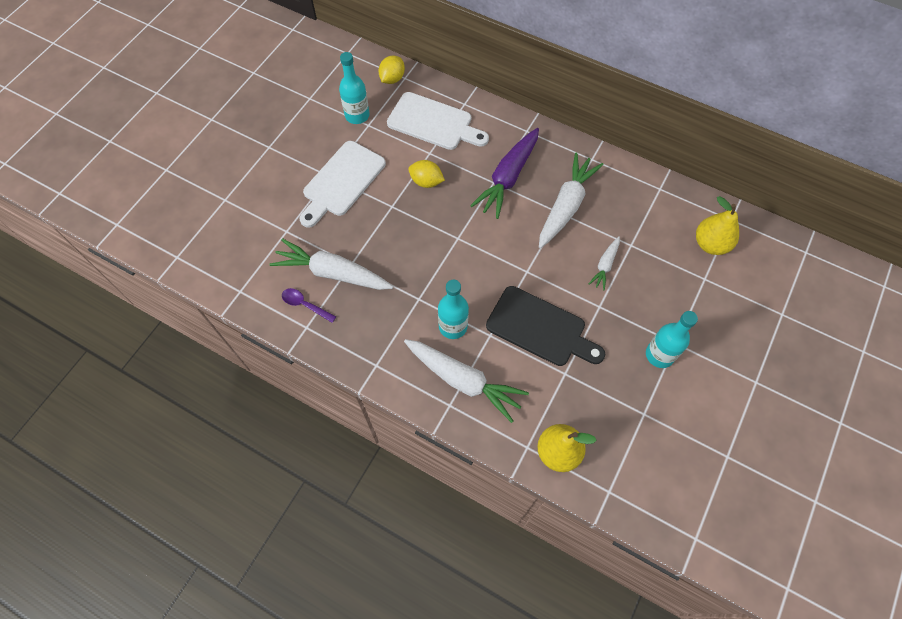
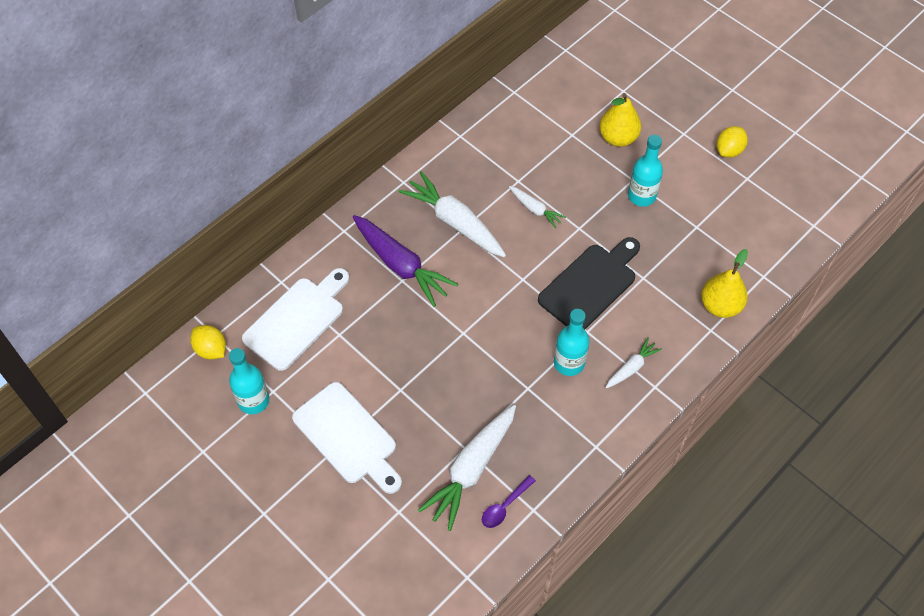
camera: 75 degrees left, 5 degrees down
(426, 182) = (379, 346): yellow lemon -> yellow lemon (729, 150)
(463, 380) = (631, 367): white carrot -> white carrot, size x0.52
(710, 244) = (536, 117): yellow pear -> yellow pear (618, 138)

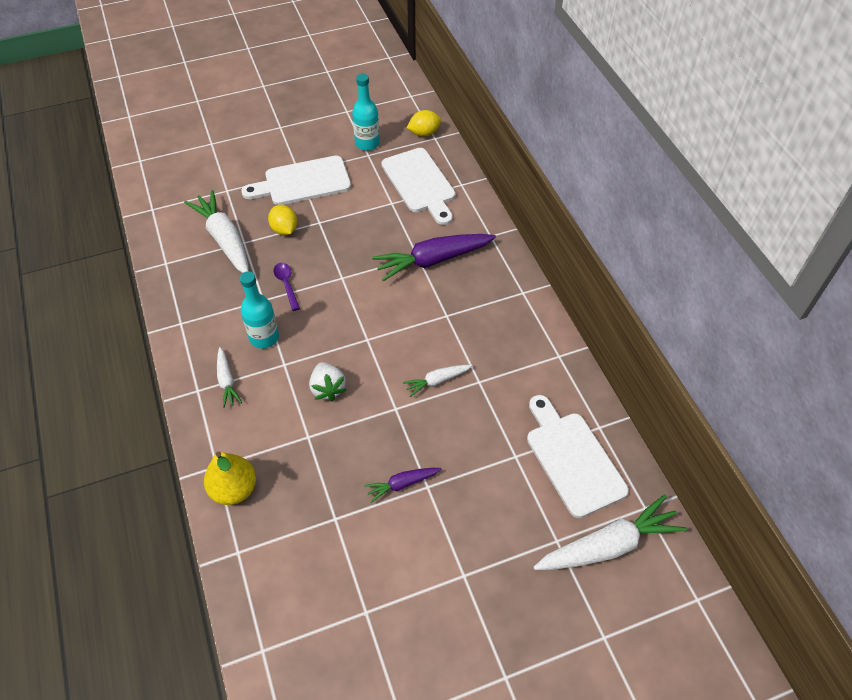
camera: 115 degrees right, 5 degrees down
(454, 222) = (457, 313): white carrot -> white carrot (608, 545)
(505, 506) = (182, 248): purple spoon -> purple spoon (286, 284)
(552, 100) = (572, 459): none -> white cutting board
(590, 285) = (328, 388): black cutting board -> white strawberry
(618, 138) = (490, 500): yellow pear -> none
(641, 196) = (402, 484): turquoise bottle -> purple carrot
(729, 150) = (414, 614): yellow lemon -> yellow lemon (284, 229)

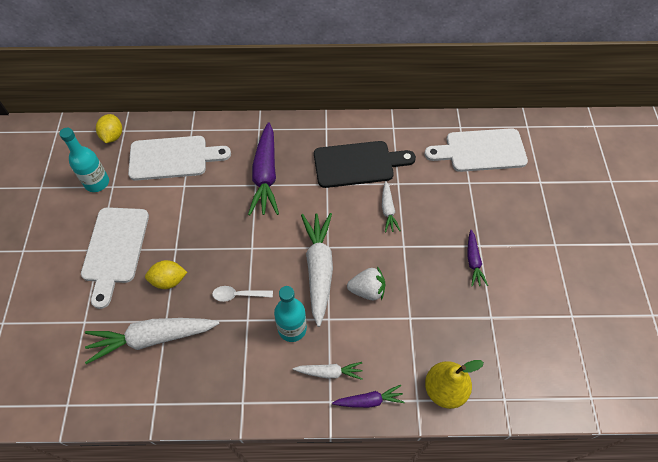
camera: 70 degrees left, 5 degrees up
(206, 423) = (369, 400): none -> purple carrot
(286, 284) = (238, 295): purple spoon -> white spoon
(487, 336) = (358, 164): none -> black cutting board
(608, 545) = (549, 155): white carrot -> white carrot (319, 269)

